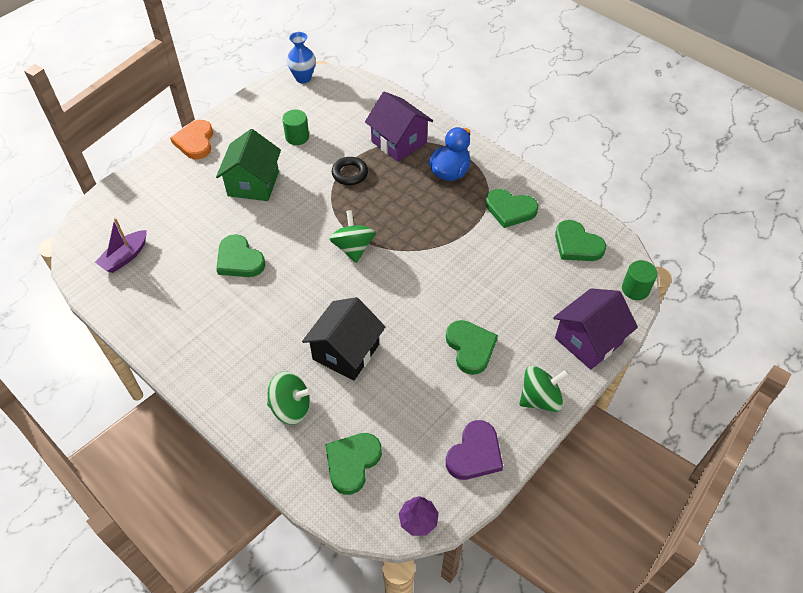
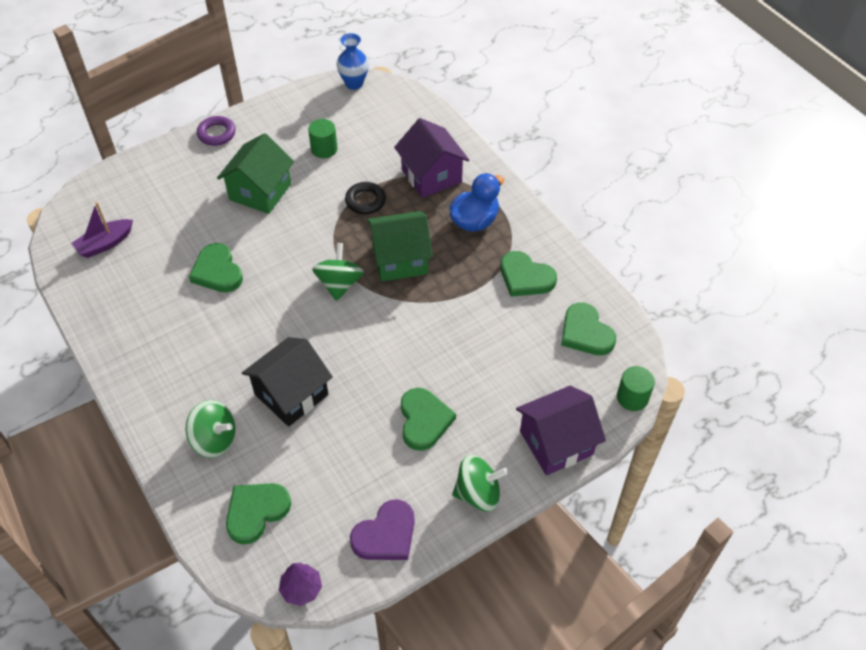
camera: 15 degrees right, 0 degrees up
(195, 142) = (216, 134): orange heart -> purple ring
(398, 216) = (400, 259): none -> green house

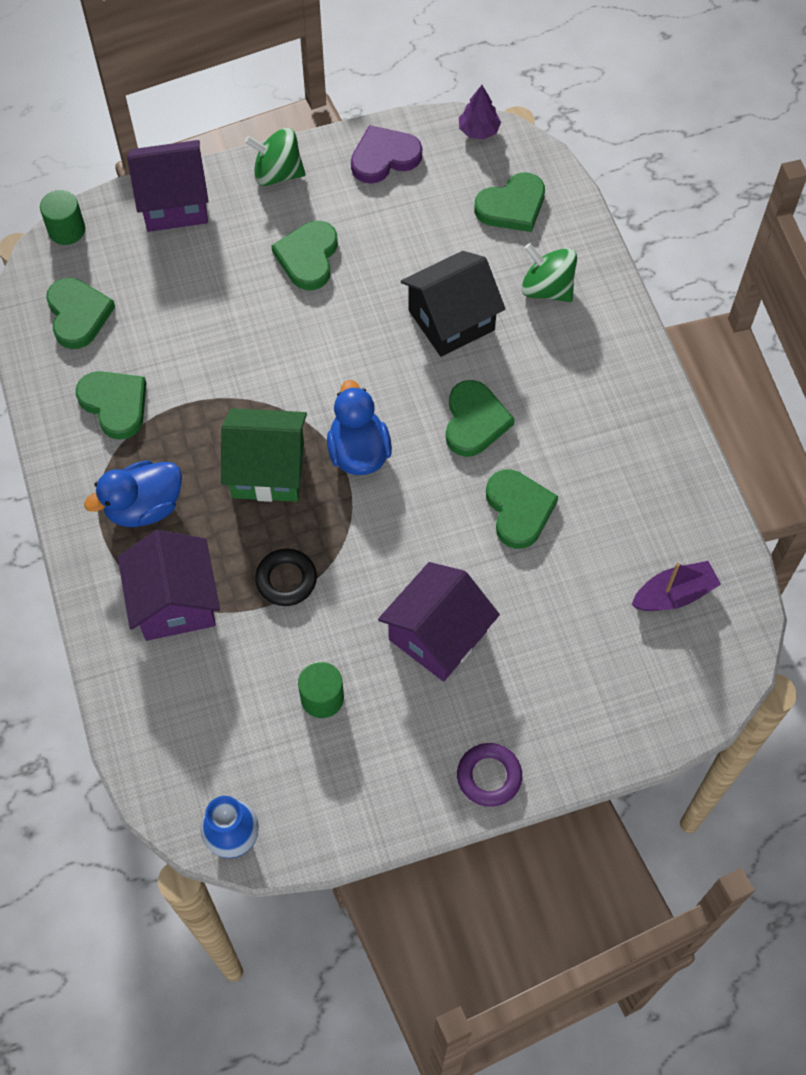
camera: 165 degrees left, 10 degrees up
(258, 322) = (474, 421): none -> green heart
(260, 192) = (437, 635): green house -> purple house
(339, 284) = (358, 452): green spinning top -> blue duck

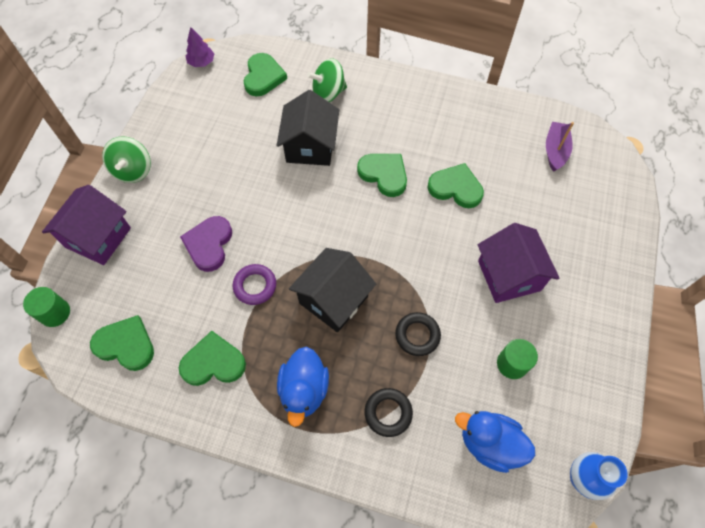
camera: 55 degrees left, 0 degrees up
(175, 602) = (388, 413): purple house -> black ring
(268, 470) = (333, 300): green house -> black house
(277, 173) = (133, 170): green spinning top -> green spinning top turned 45 degrees counterclockwise
(308, 257) = (205, 190): green heart -> none
(358, 452) = (359, 243): blue duck -> blue duck (489, 443)
(384, 157) = (175, 113): purple heart -> purple heart (209, 244)
(489, 776) = (616, 304): purple ring -> purple ring (255, 286)

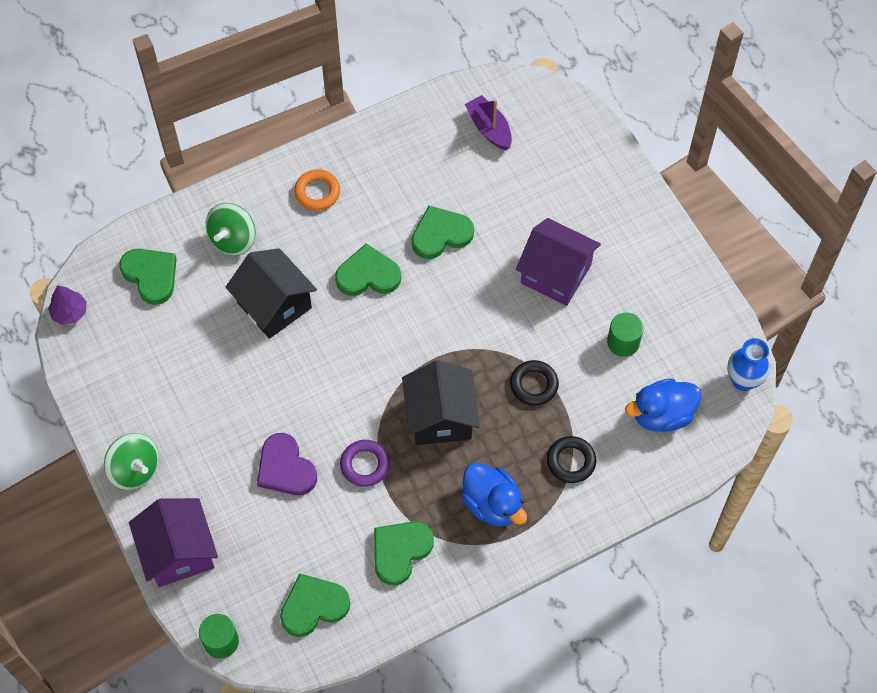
camera: 45 degrees left, 0 degrees up
(405, 105) = (317, 192): none -> orange ring

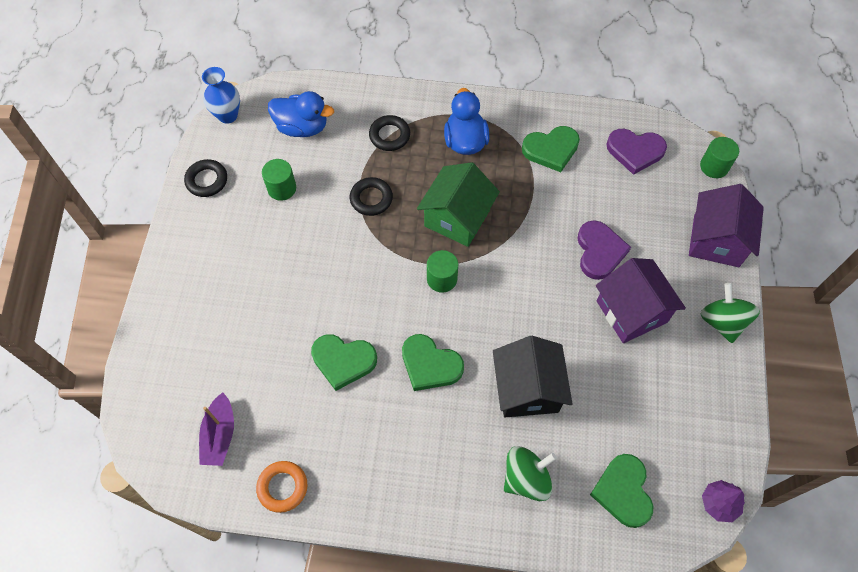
camera: 145 degrees left, 0 degrees up
(313, 606) = (635, 151): green heart -> purple heart
(317, 192) = (418, 475): orange ring -> orange ring (282, 487)
(365, 465) = (537, 218): purple ring -> none
(411, 351) = (442, 279): none -> green cylinder
(440, 417) = (457, 218): black house -> green house
(556, 274) = (282, 268): purple house -> purple house (631, 311)
(696, 306) = (207, 180): none -> black ring

